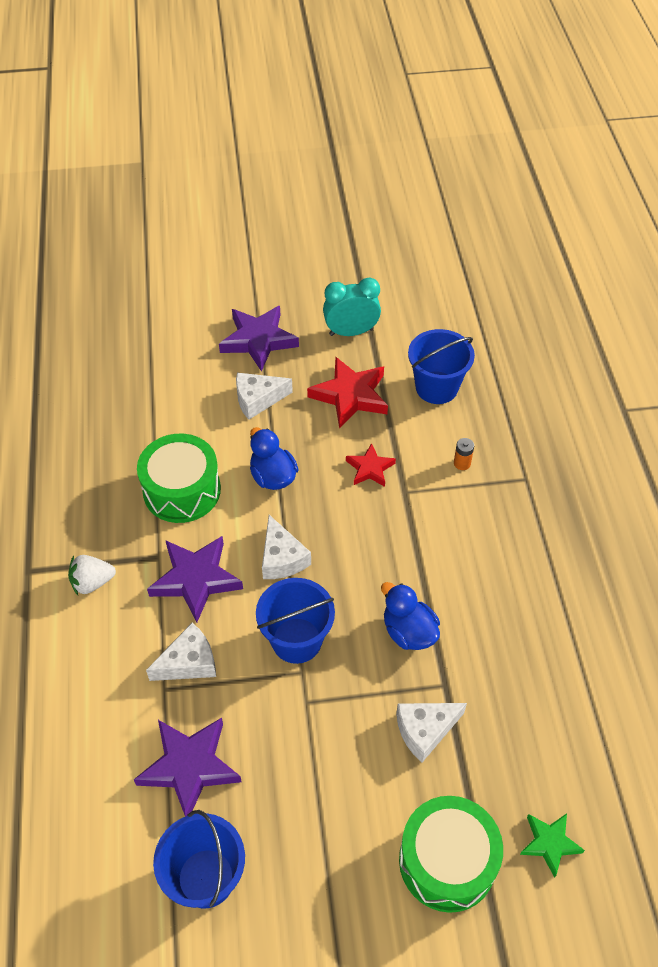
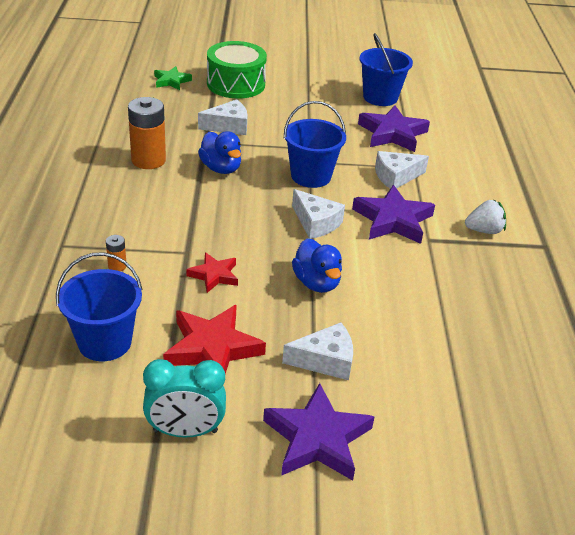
camera: 175 degrees left, 15 degrees down
(182, 490) = (410, 284): green drum -> none
(282, 558) = (316, 223): white cheese -> white cheese turned 150 degrees clockwise
(500, 629) = (148, 160): none -> orange battery

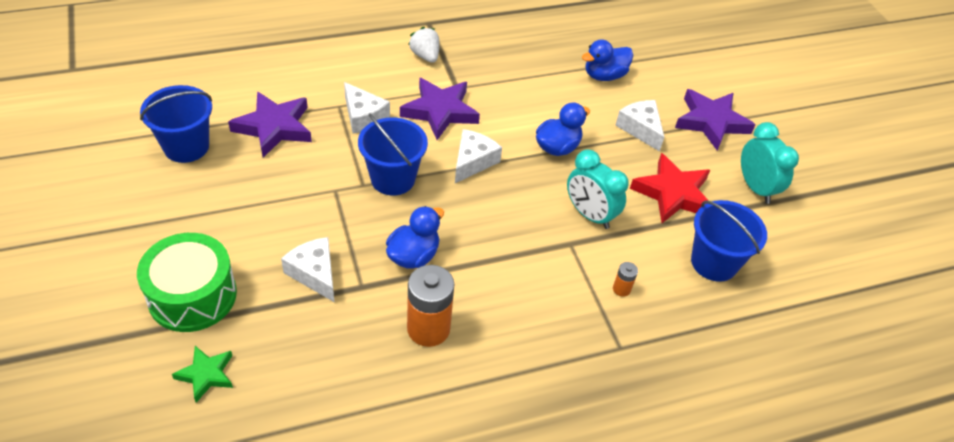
camera: 110 degrees left, 10 degrees up
(214, 275) = (589, 215): red star -> turquoise clock
(432, 362) = (604, 75): none -> blue duck

